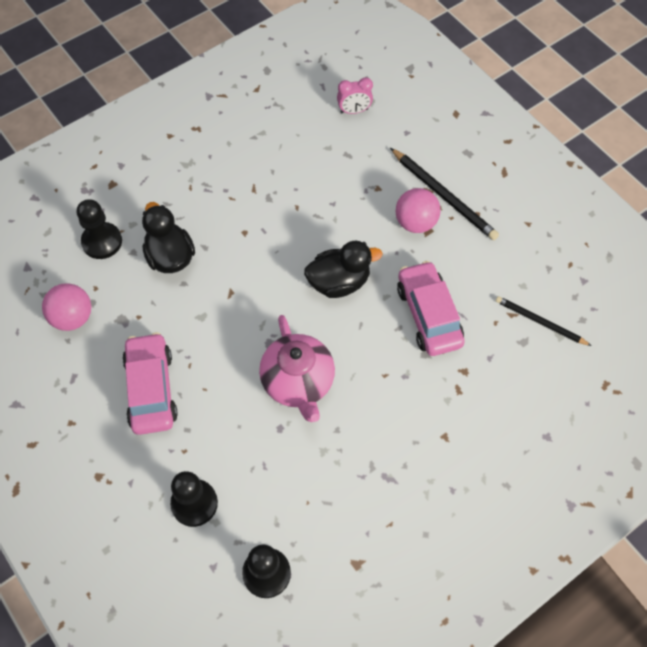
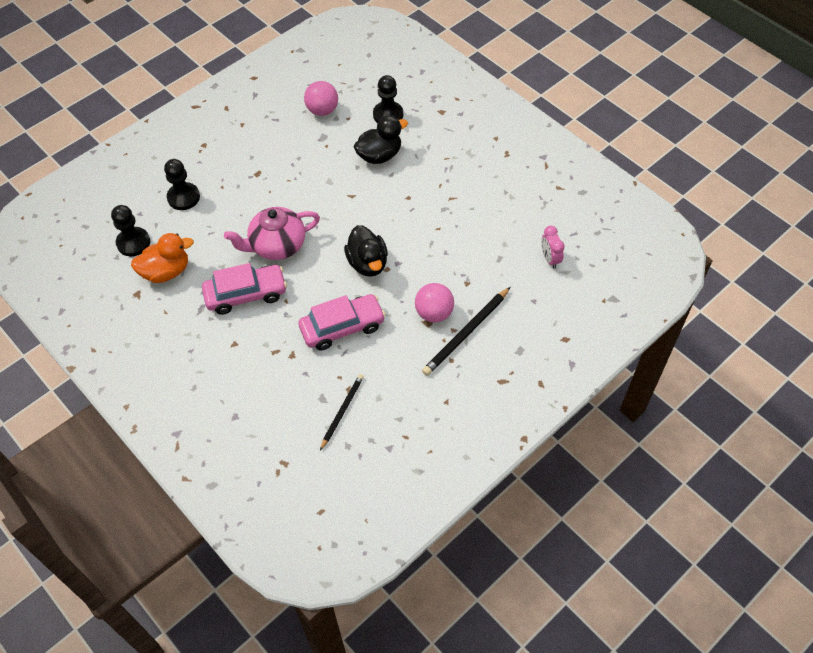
camera: 85 degrees right, 5 degrees down
(151, 389) = (268, 162): pink car -> pink car (246, 294)
(323, 524) = (166, 271): none -> orange duck

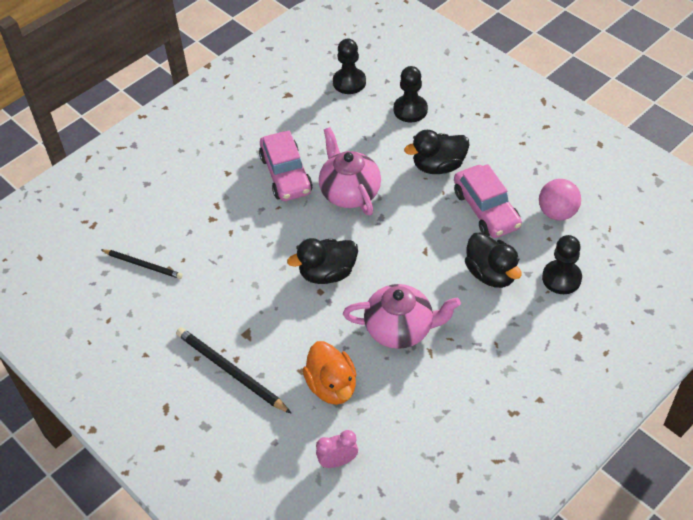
camera: 90 degrees right, 5 degrees down
(166, 271) = (314, 111): orange duck -> orange duck (332, 386)
(257, 181) = (438, 166): none -> black duck
(342, 327) = (243, 257): pink car -> pink car (486, 209)
(429, 215) = (400, 329): none -> pink teapot
(434, 313) = (259, 339): pink ball -> none

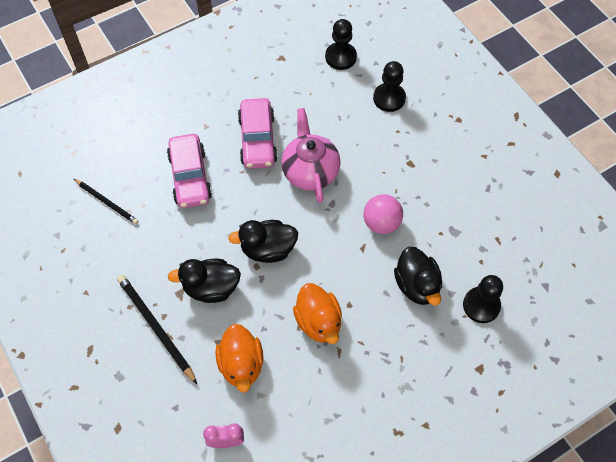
camera: 10 degrees right, 10 degrees up
(400, 329) = (318, 322): pink teapot -> orange duck
(438, 166) = (399, 162): black duck -> black duck (211, 288)
(486, 209) = (431, 218): pink car -> pink car (190, 177)
(557, 212) = (496, 236): pink ball -> pink ball (381, 223)

